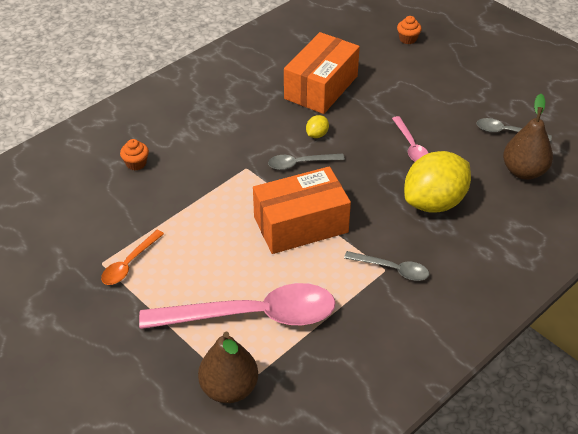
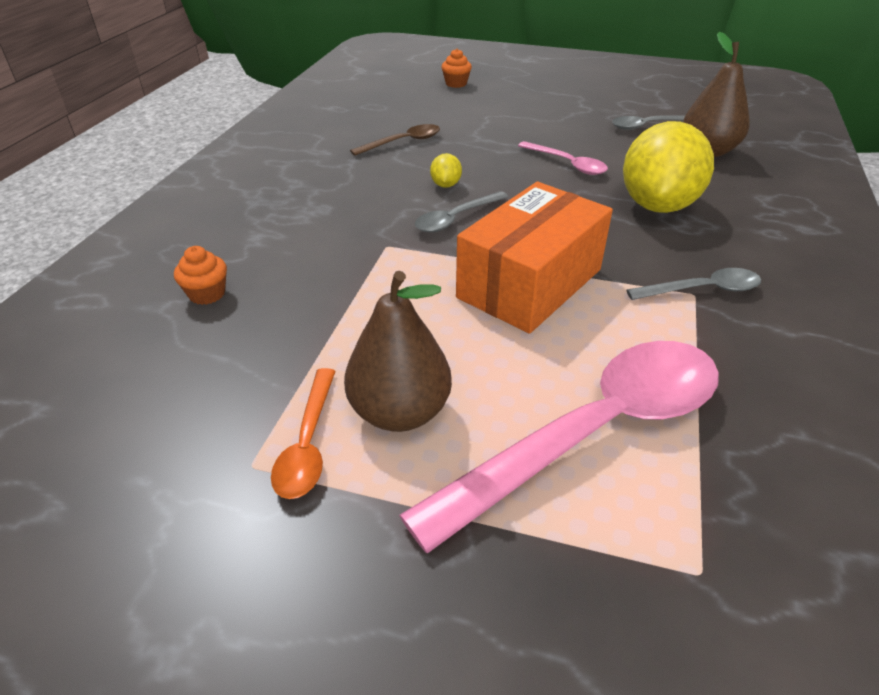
camera: 30 degrees left, 5 degrees down
(229, 388) = (686, 581): brown pear -> brown pear (400, 412)
(321, 87) = (403, 142): orange box -> brown spoon

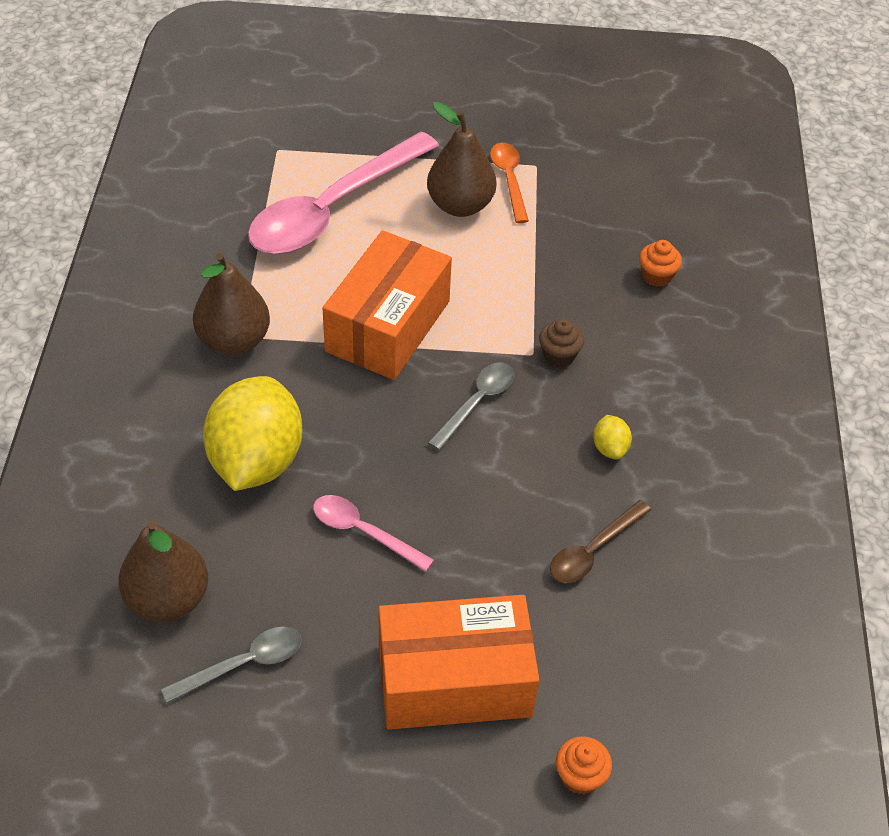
camera: 165 degrees right, 10 degrees up
(361, 241) = (559, 355): none -> brown cupcake
(445, 185) = (505, 461): yellow lemon -> yellow lemon (610, 448)
(515, 111) = (454, 680): none -> orange box
(702, 290) = (234, 340): grey spoon -> brown pear

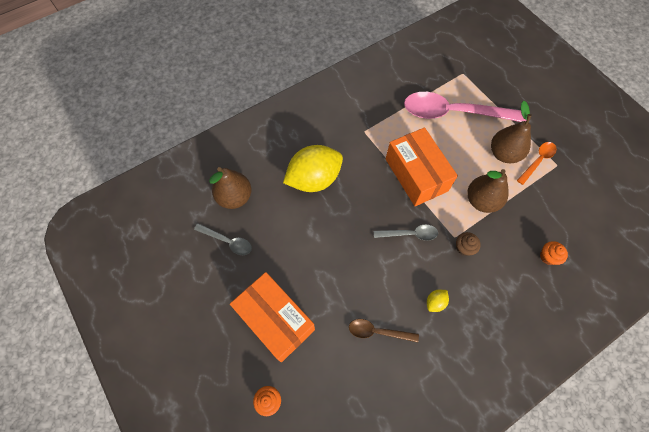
camera: 55 degrees right, 15 degrees up
(234, 340) = (359, 131): brown pear -> brown pear (481, 201)
(363, 532) = (314, 239): pink spoon -> none
(388, 326) = (416, 175): orange box -> orange box turned 75 degrees clockwise

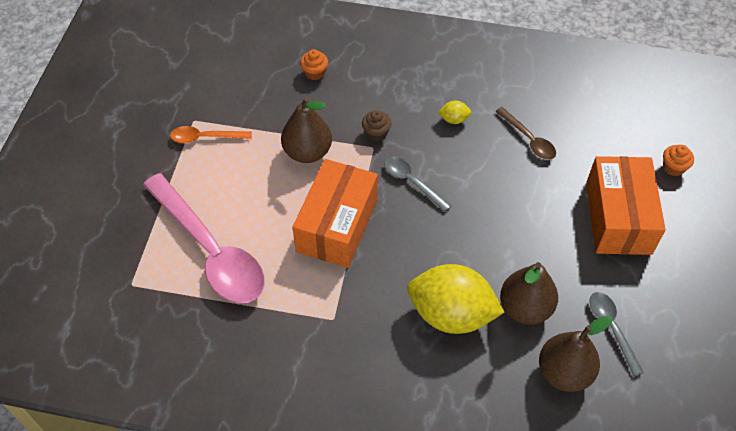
camera: 135 degrees left, 10 degrees down
(504, 154) = (225, 169): brown pear -> brown pear (525, 308)

